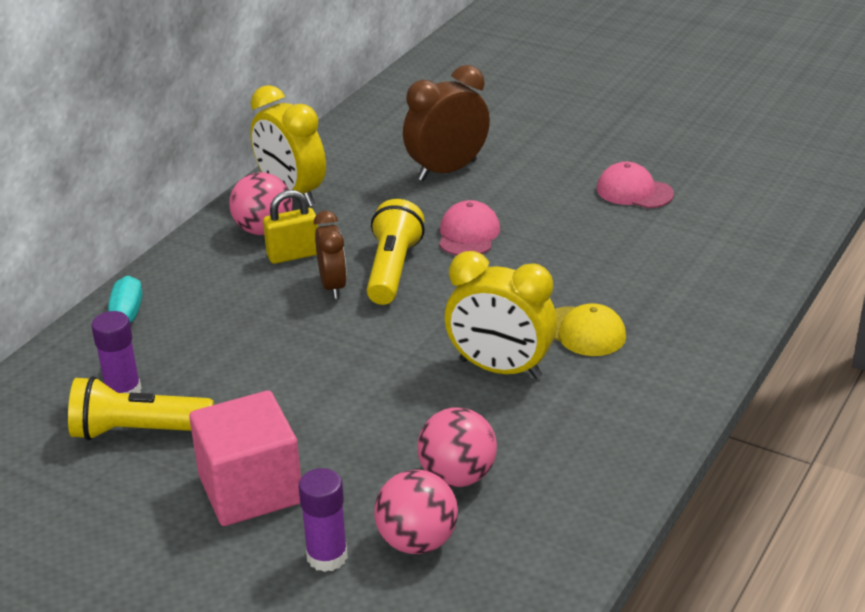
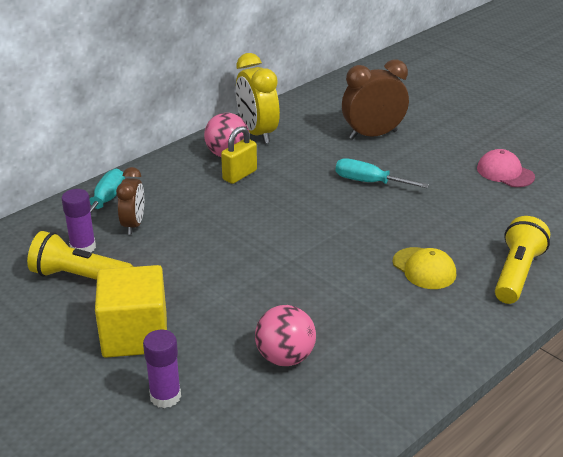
camera: 15 degrees right, 0 degrees up
(250, 489) = (135, 335): pink cube -> yellow cube
(293, 255) = (239, 175): yellow padlock -> yellow padlock turned 45 degrees counterclockwise
(333, 286) = (257, 201): brown clock -> brown clock (133, 224)
(392, 270) = (304, 198): yellow flashlight -> yellow flashlight (517, 274)
(417, 541) = (234, 400): pink ball -> none
(468, 234) = (369, 182): pink cap -> turquoise screwdriver
(500, 369) = (350, 284): yellow clock -> none

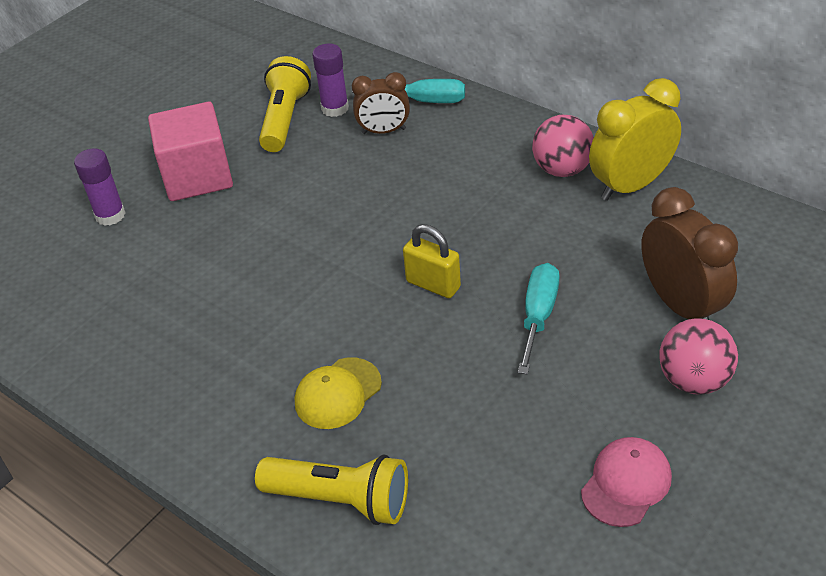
camera: 85 degrees right, 10 degrees up
(135, 335) = (197, 176): yellow cube -> pink cube
(239, 175) = (514, 190): yellow padlock -> yellow padlock (433, 284)
(285, 357) = (163, 287): pink ball -> pink ball (693, 380)

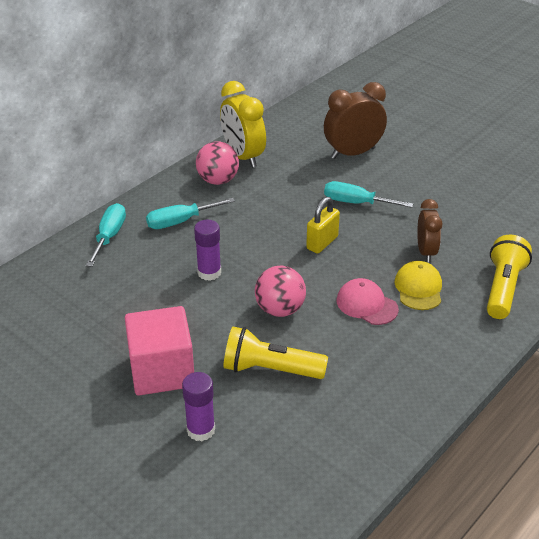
camera: 90 degrees left, 5 degrees down
(285, 119) = (99, 316): yellow flashlight -> yellow flashlight (270, 369)
(335, 108) = (96, 285): purple glue stick -> purple glue stick (209, 272)
(338, 393) = (418, 288): yellow cap -> yellow cap turned 135 degrees counterclockwise
(384, 131) = (141, 259): brown clock -> brown clock (426, 252)
(461, 150) = (180, 222): none -> turquoise screwdriver
(626, 483) = (480, 186): pink cap -> pink cap (366, 305)
(693, 380) = (409, 157): pink ball -> pink ball (280, 309)

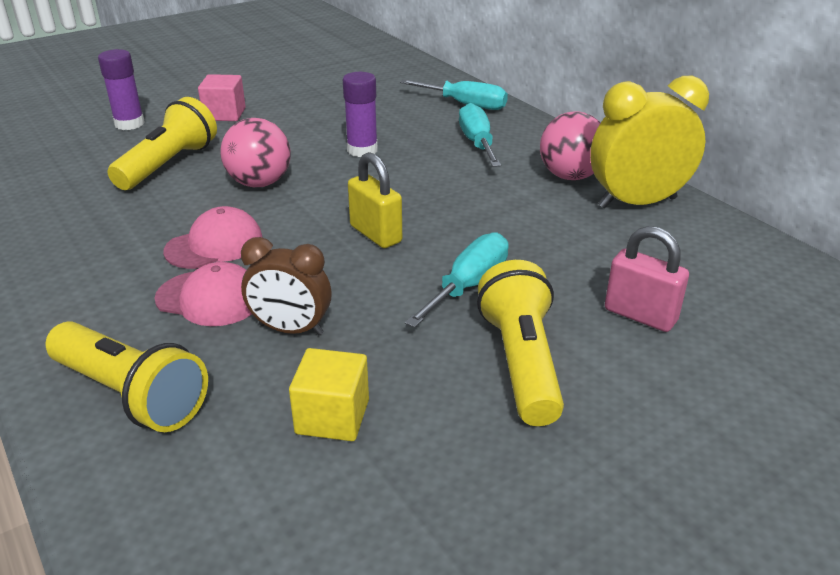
camera: 105 degrees right, 5 degrees down
(162, 371) = (224, 114): pink cube -> pink cube, size x0.56
(353, 153) = (640, 315): brown clock -> pink padlock
(406, 181) = (521, 362): none -> yellow flashlight
(418, 288) = (209, 298): yellow cap -> pink cap
(473, 225) = (332, 417): none -> yellow cube

